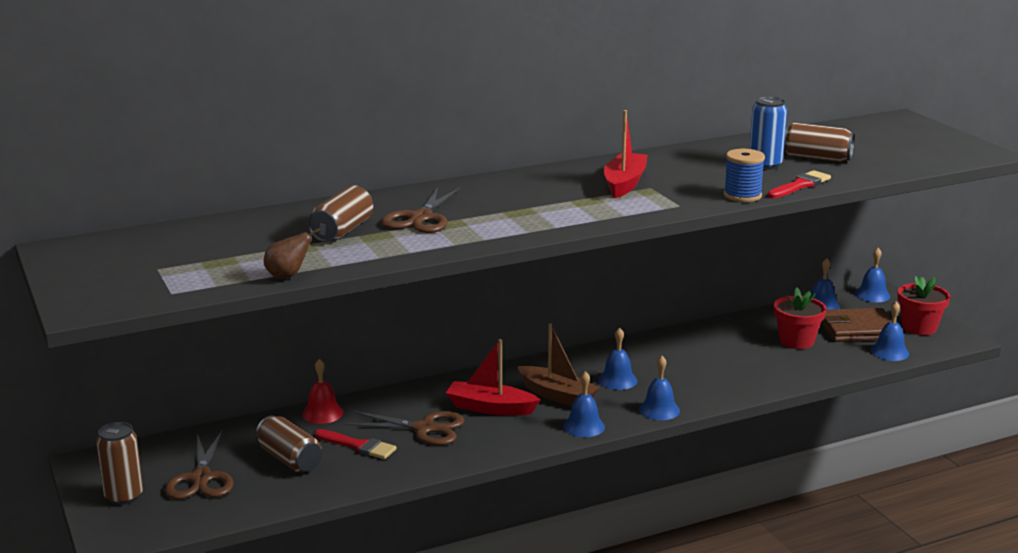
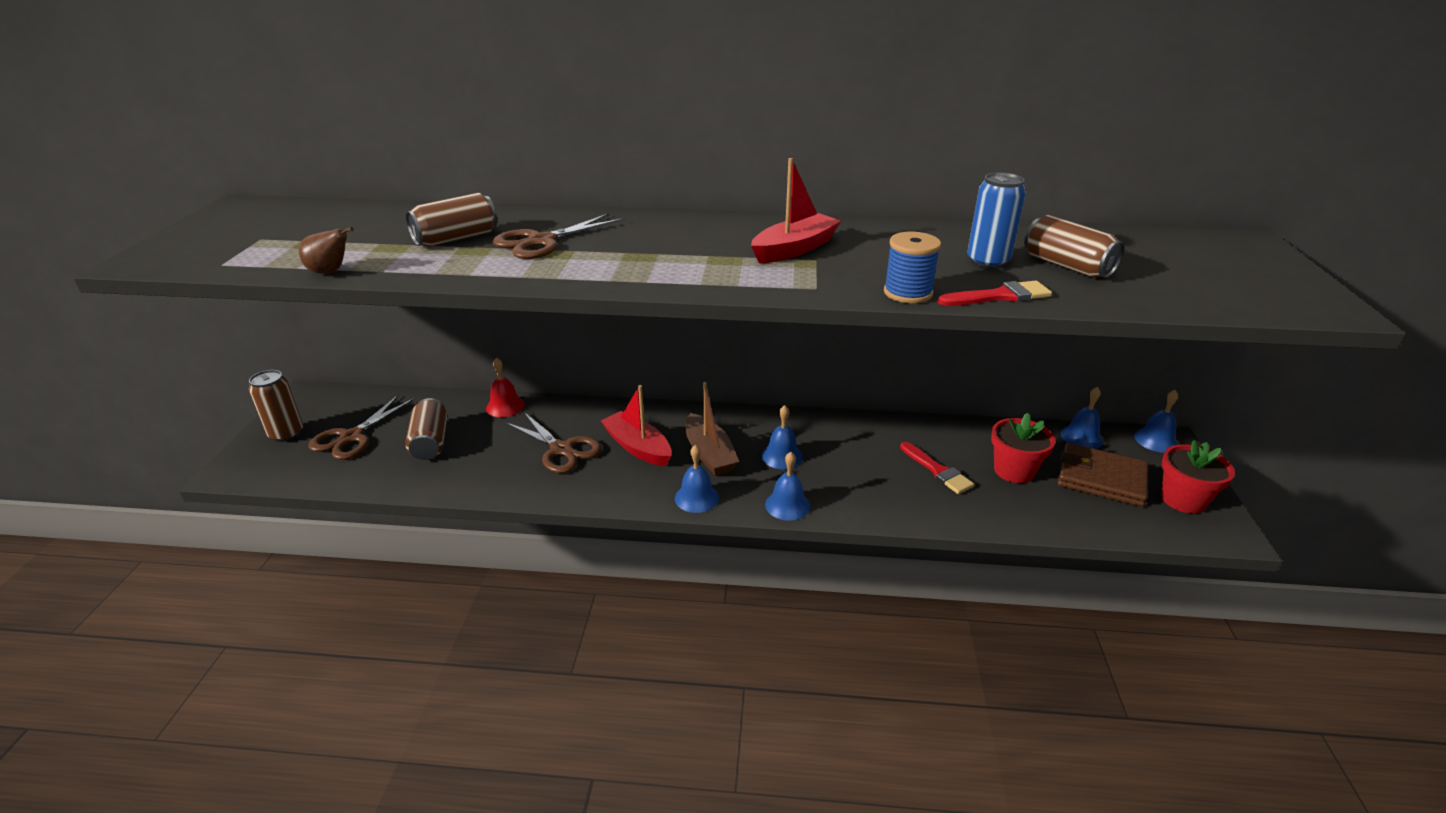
camera: 30 degrees right, 10 degrees up
(358, 446) = (493, 448): red brush -> red brush (937, 471)
(889, 352) = (1117, 520): blue bell -> none

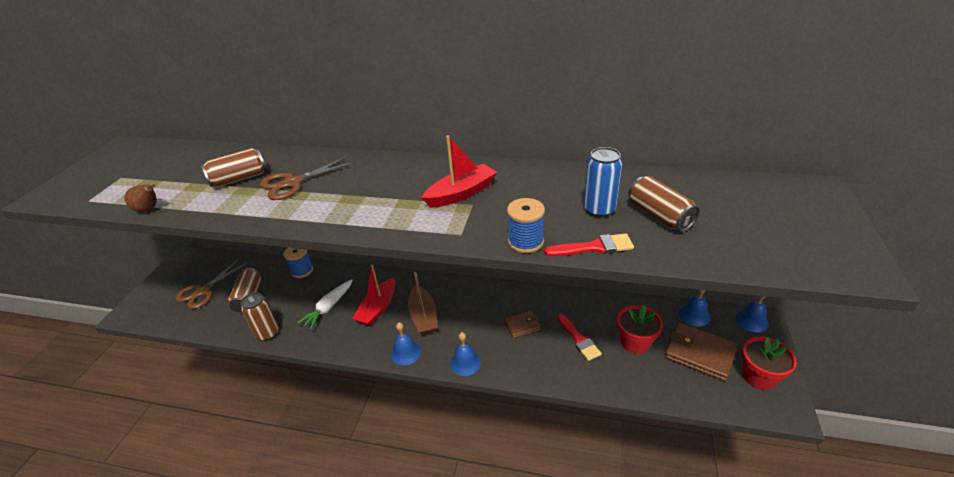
camera: 10 degrees right, 5 degrees up
(286, 434) = (165, 286): brown can -> brown can (267, 333)
(505, 406) = (302, 270): red bell -> blue spool
(562, 449) = (328, 307): brown scissors -> white carrot
(638, 447) = (378, 308): red boat -> red boat turned 120 degrees counterclockwise
(782, 456) = (472, 321): blue bell -> none
(854, 459) = (522, 326): none -> brown wallet

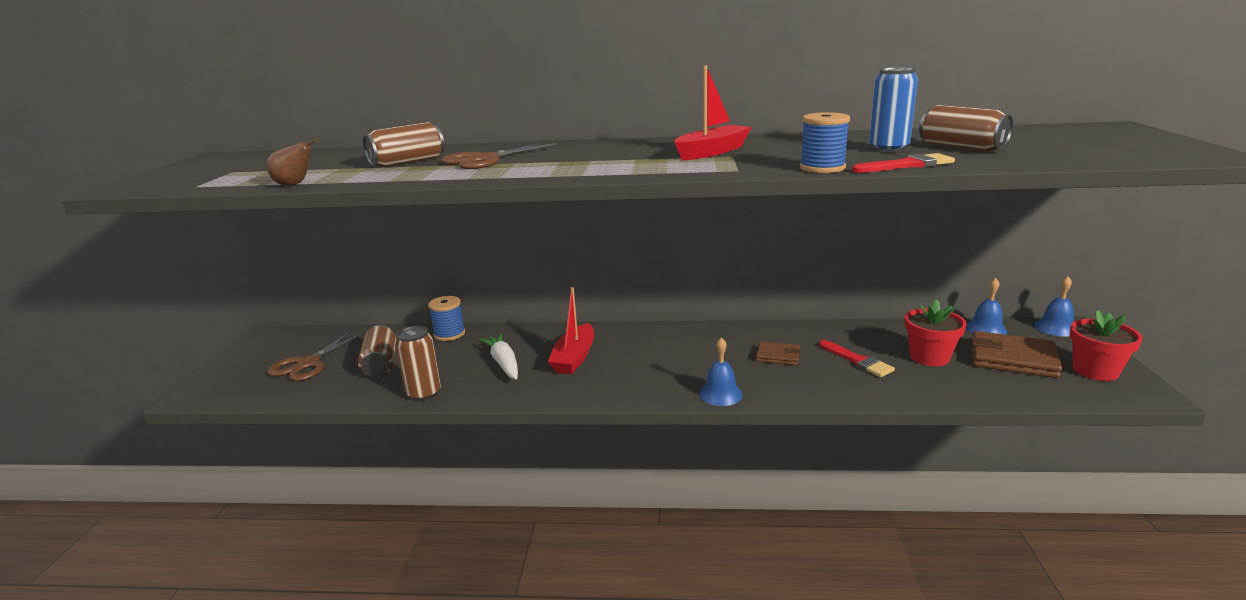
camera: 10 degrees left, 15 degrees down
(328, 307) = (503, 363): white carrot -> white carrot turned 135 degrees clockwise
(405, 352) = (633, 393): blue bell -> none
(423, 316) = (641, 359): brown boat -> none
(522, 326) = (778, 356): brown wallet -> brown wallet turned 45 degrees clockwise

